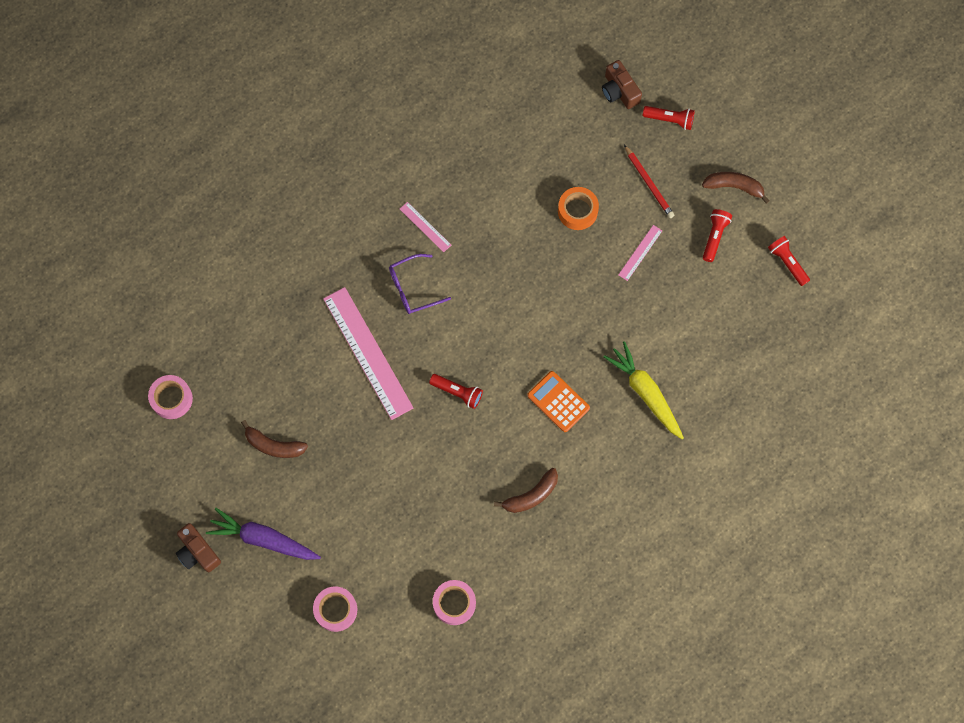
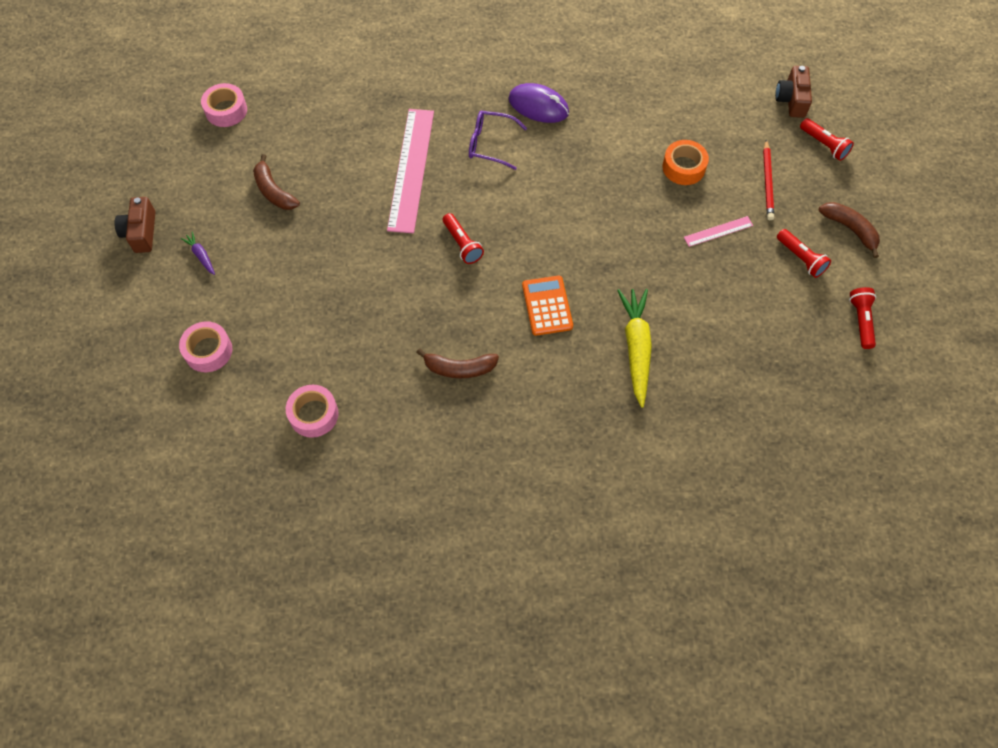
camera: 35 degrees right, 10 degrees down
(263, 539) = (201, 256): purple carrot -> purple carrot, size x0.47
(425, 227) = (538, 106): pink ruler -> purple mouse
(714, 236) = (801, 258): red flashlight -> red flashlight turned 90 degrees clockwise

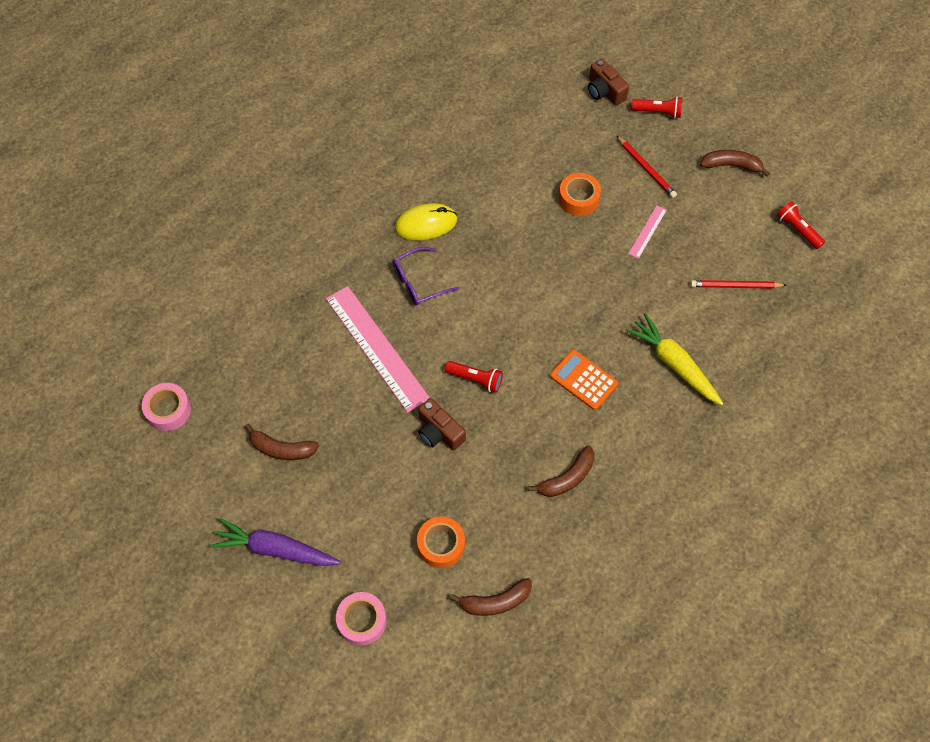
camera: 40 degrees left, 0 degrees up
(141, 232) = (202, 569): brown camera -> brown camera (439, 432)
(201, 256) = (275, 549): purple carrot -> purple carrot, size x2.15
(314, 414) = (495, 602): pink tape -> brown banana
(316, 342) = (441, 544): none -> orange tape
(538, 106) = (426, 224): purple mouse -> yellow mouse
(755, 326) = (735, 286): none -> red pencil
(801, 258) = (720, 211): red flashlight -> none

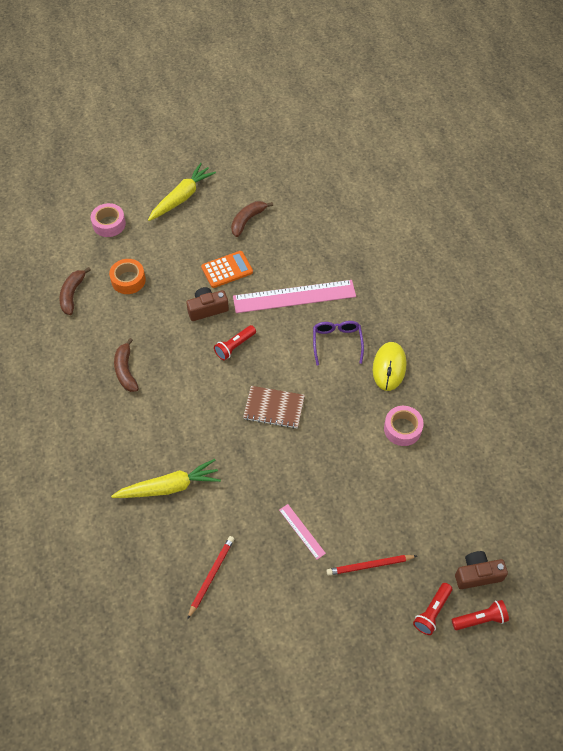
camera: 115 degrees right, 5 degrees down
(168, 410) = (309, 173): pink tape -> pink tape (402, 429)
(275, 549) = (182, 197): purple carrot -> yellow carrot
(531, 308) = (274, 408): none -> brown notebook
(578, 198) = (362, 492): orange tape -> none
(583, 380) = (193, 416): orange calculator -> orange calculator (227, 270)
(731, 165) = (338, 648): brown banana -> none
(797, 230) = (239, 668): red flashlight -> red flashlight (480, 619)

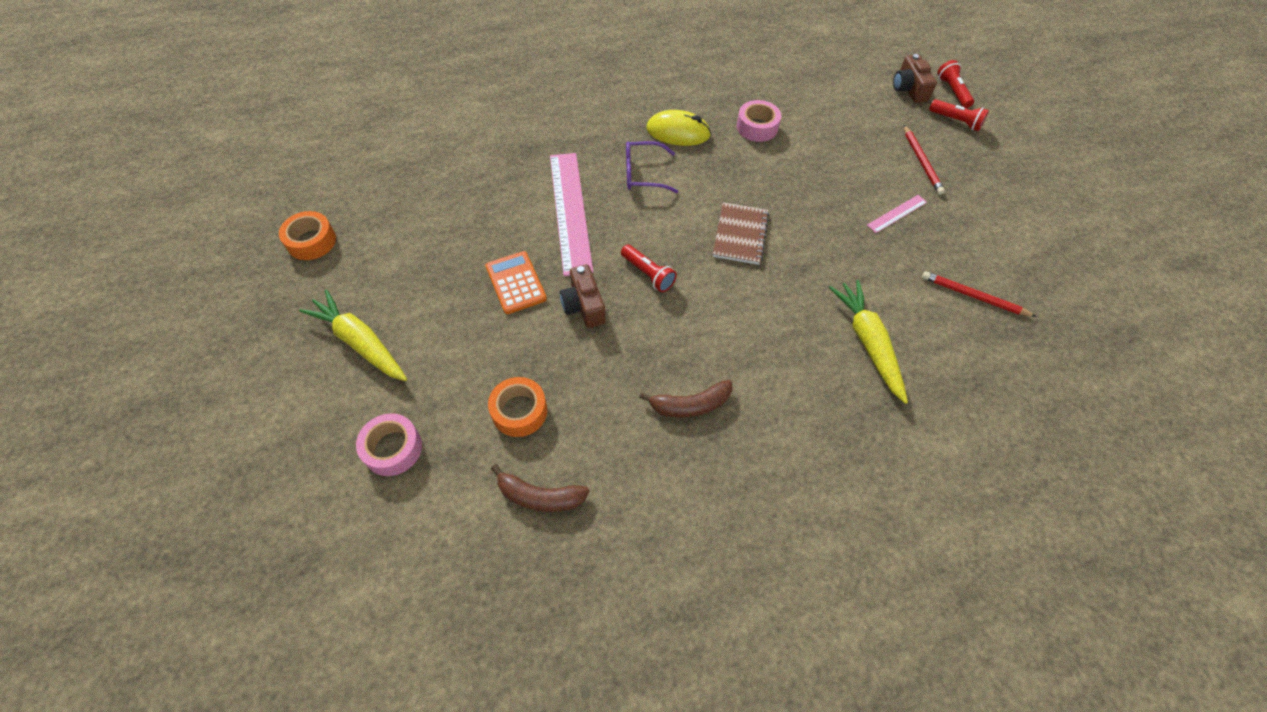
camera: 90 degrees left, 0 degrees up
(247, 220) = (428, 259): brown banana -> none
(261, 160) = (311, 241): none -> orange tape

